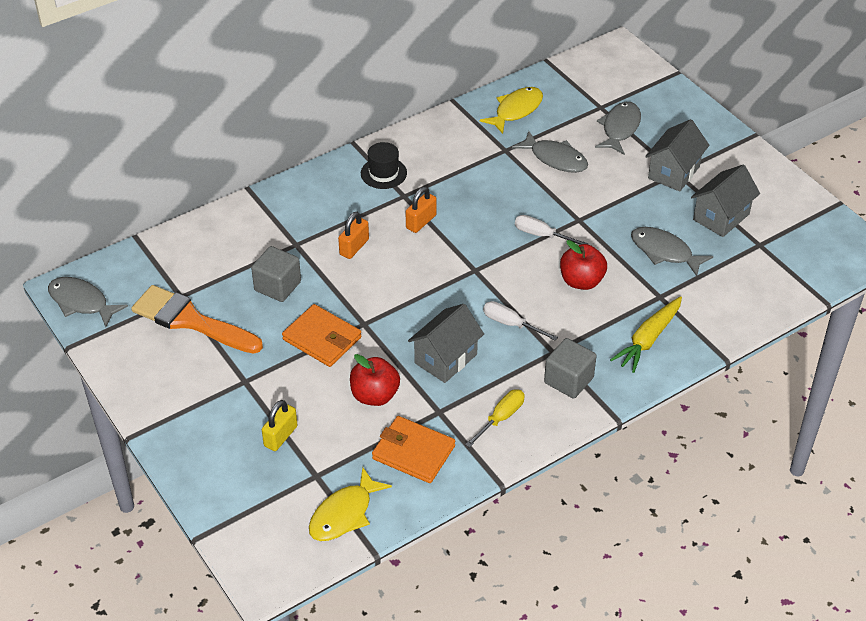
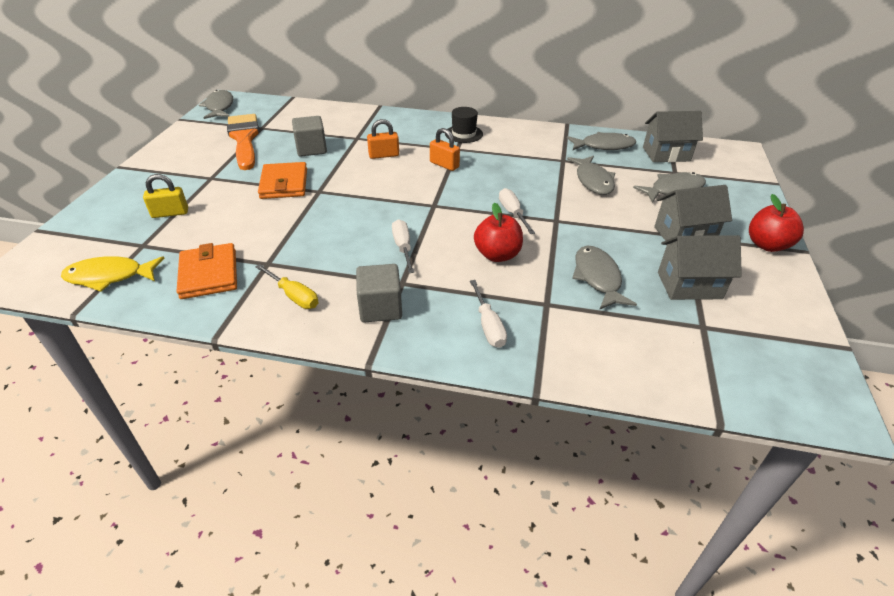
camera: 45 degrees right, 5 degrees down
(375, 395) = (252, 228): red apple -> red apple (767, 245)
(421, 222) = (444, 165): orange padlock -> orange padlock turned 45 degrees clockwise
(446, 359) = (327, 238): grey house -> grey house (666, 154)
(501, 418) = (294, 296): yellow screwdriver -> yellow screwdriver turned 45 degrees clockwise
(516, 110) = (604, 146): yellow fish -> grey fish
(648, 339) = (488, 326): yellow carrot -> white screwdriver

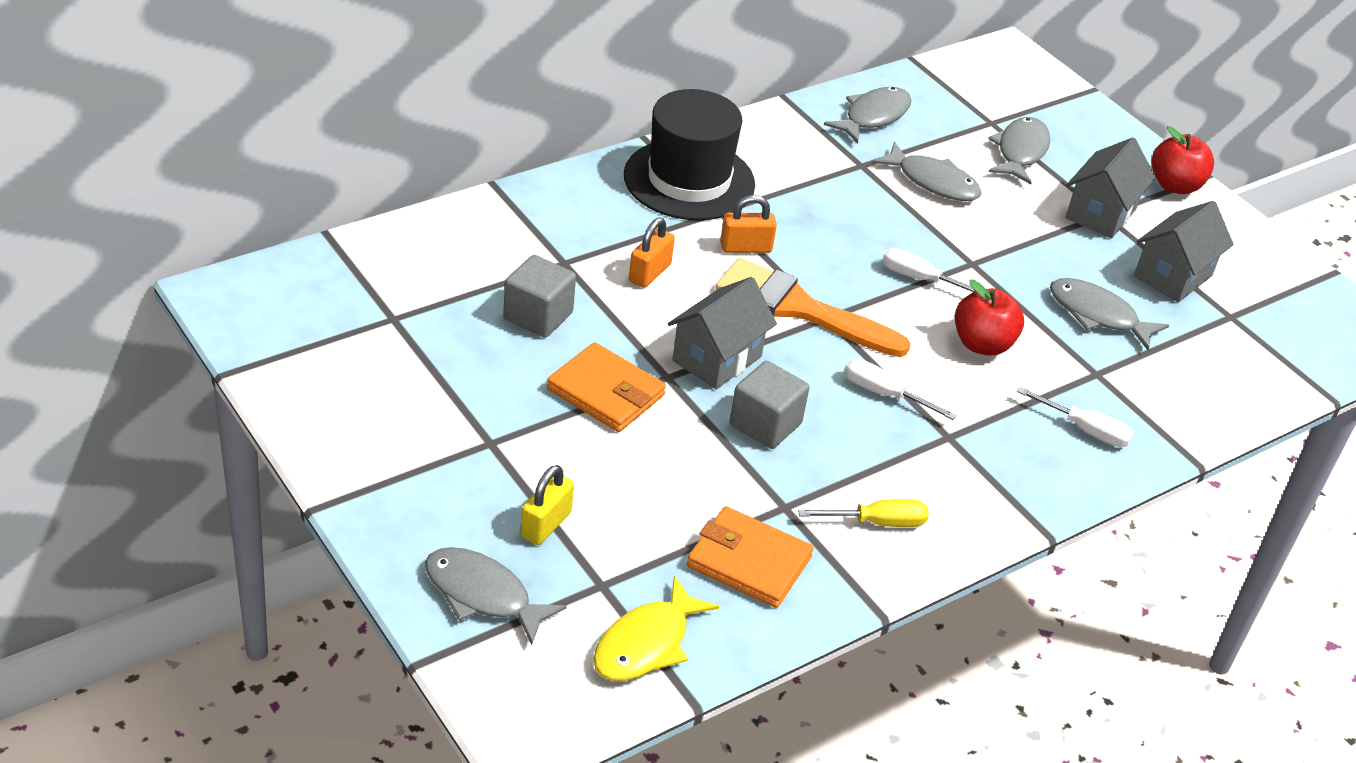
camera: 50 degrees left, 0 degrees up
(219, 107) = (243, 315): grey fish -> grey fish (483, 595)
(244, 139) = (408, 353): orange brush -> orange brush (799, 308)
(380, 308) = (974, 477): grey cube -> grey cube (765, 424)
(464, 134) = (689, 180): black hat -> black hat, size x1.96
(666, 154) = (950, 96): grey house -> grey house (717, 359)

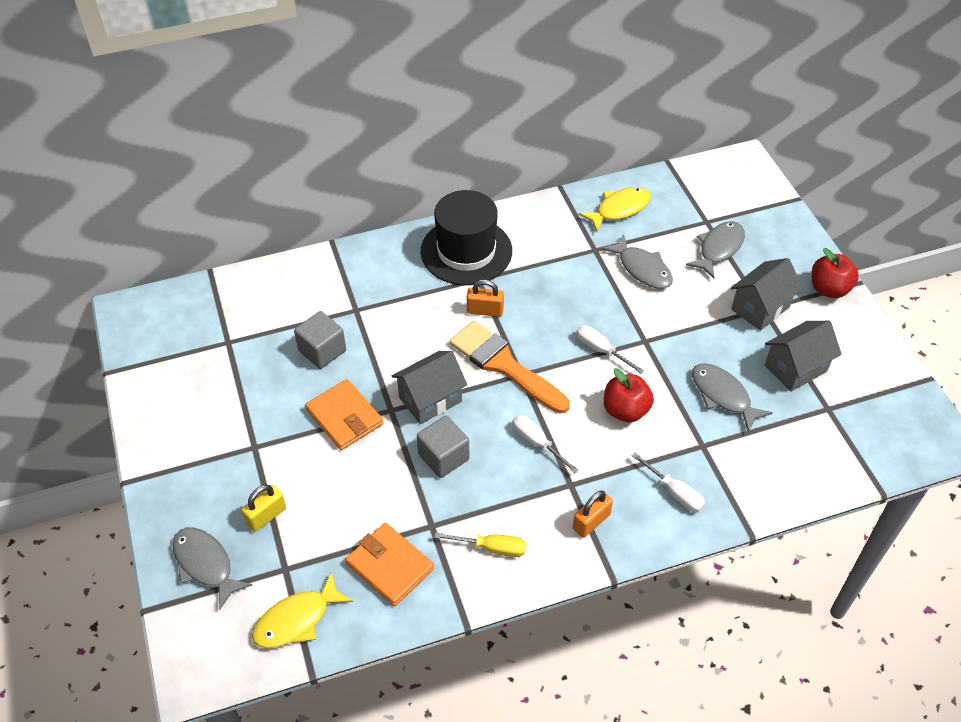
camera: 20 degrees right, 10 degrees up
(650, 273) = (410, 324): orange padlock -> orange padlock (591, 522)
(873, 116) = (619, 209): grey fish -> yellow fish

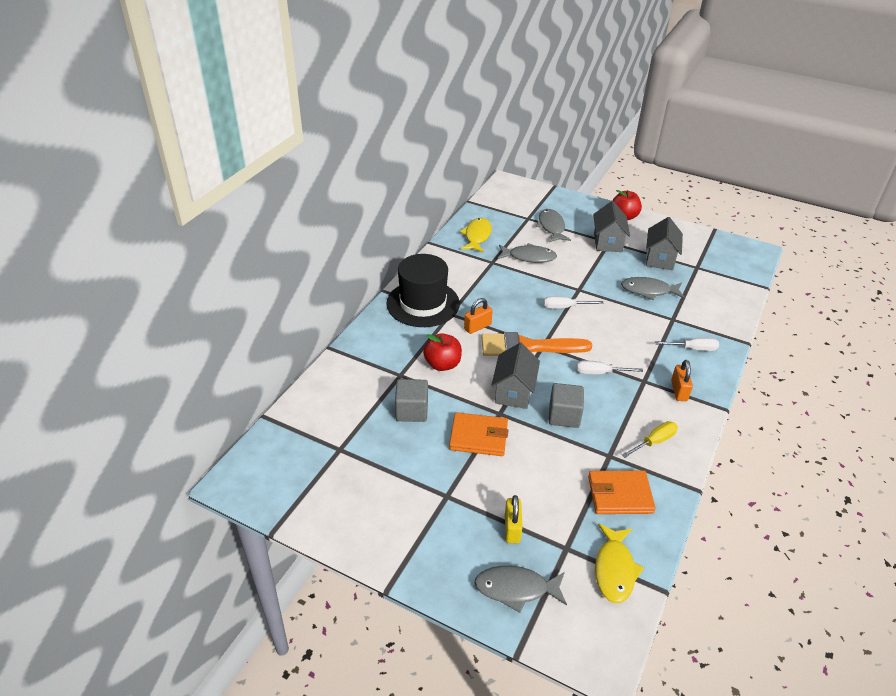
camera: 45 degrees left, 10 degrees down
(625, 410) = (617, 327): red apple -> red apple (442, 364)

